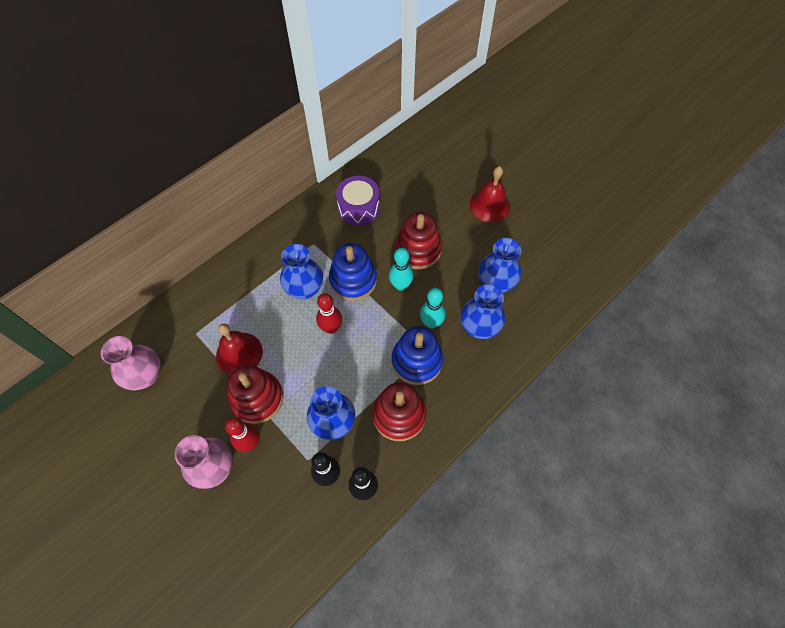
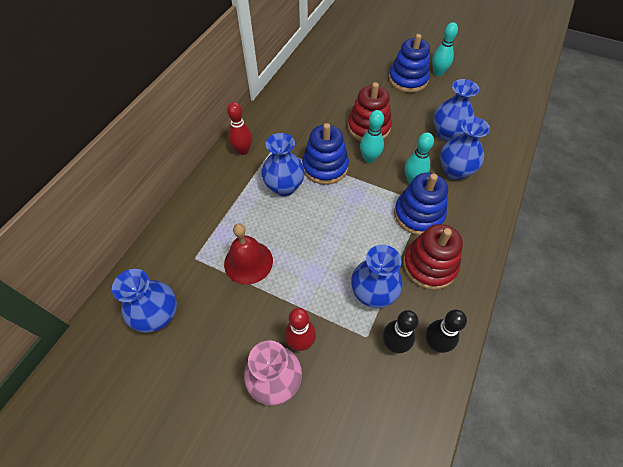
camera: 20 degrees left, 5 degrees down
(145, 376) = (158, 315): pink vase -> blue vase
(257, 398) = (287, 297): red stacking toy -> none
(331, 328) = (326, 212): red bowling pin -> red bowling pin (243, 151)
(359, 208) = (299, 110): purple drum -> none
(489, 205) = (408, 80): red bell -> blue stacking toy
(527, 206) = (438, 73): none -> turquoise bowling pin

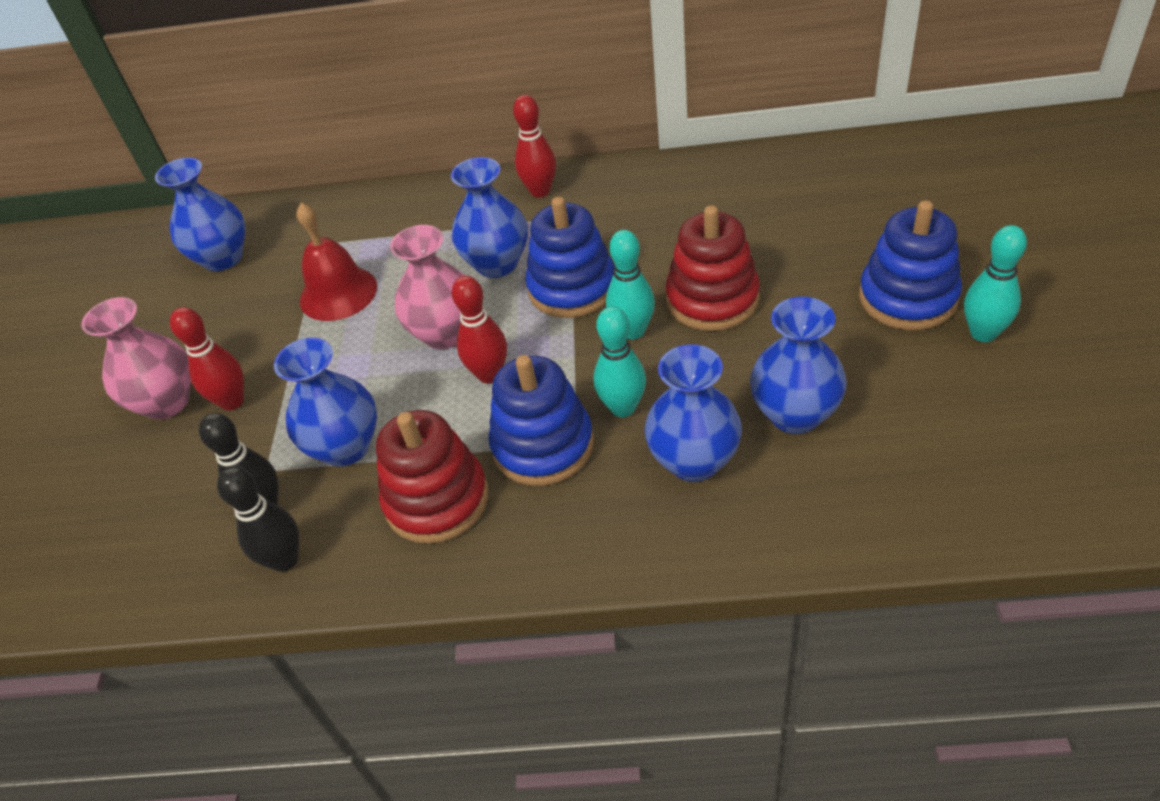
camera: 70 degrees right, 10 degrees down
(319, 225) = (445, 333): none -> pink vase
(361, 217) = (489, 374): none -> red bowling pin

